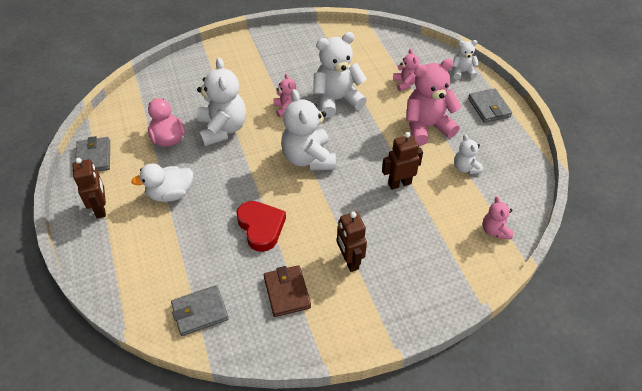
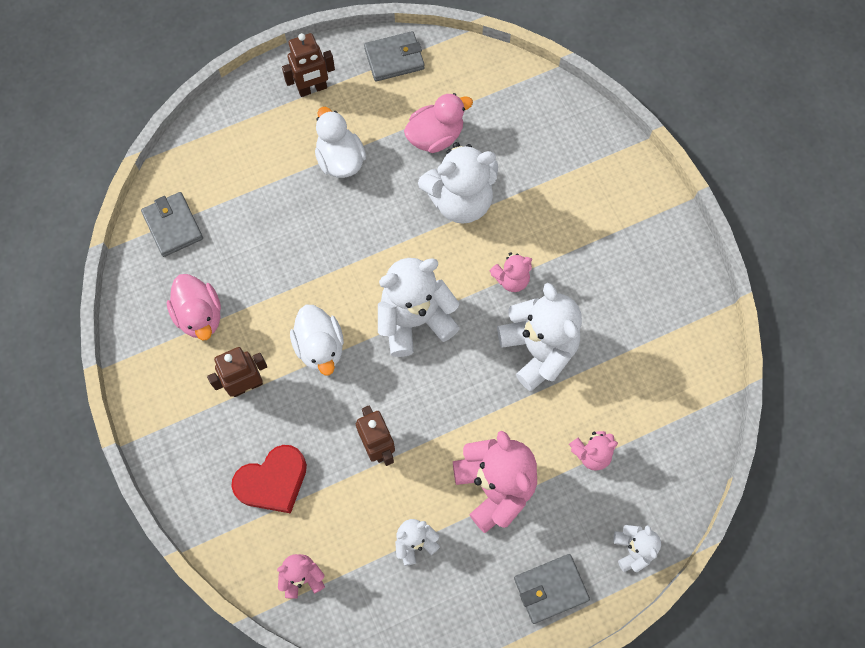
camera: 85 degrees right, 20 degrees up
(261, 227) = (293, 274): red heart -> red heart (273, 481)
(287, 292) = (200, 315): brown wallet -> pink duck
(323, 213) = (320, 347): none -> white duck

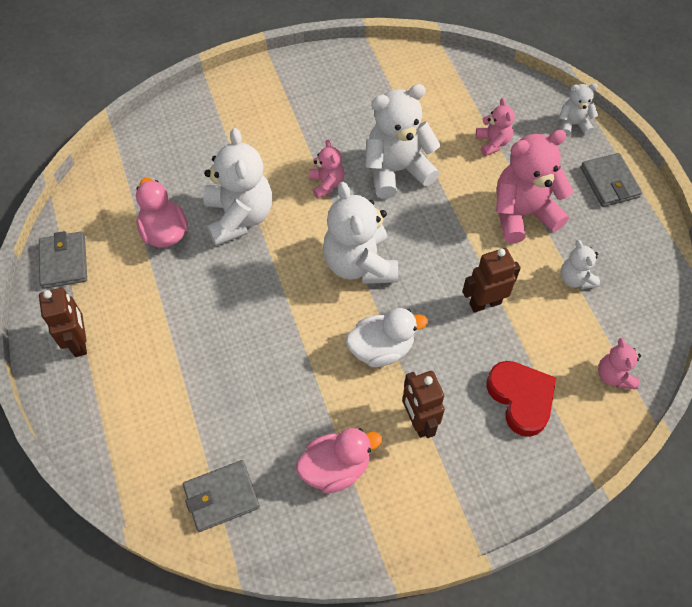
camera: 85 degrees left, 10 degrees down
(340, 160) = (172, 319): white duck -> none

